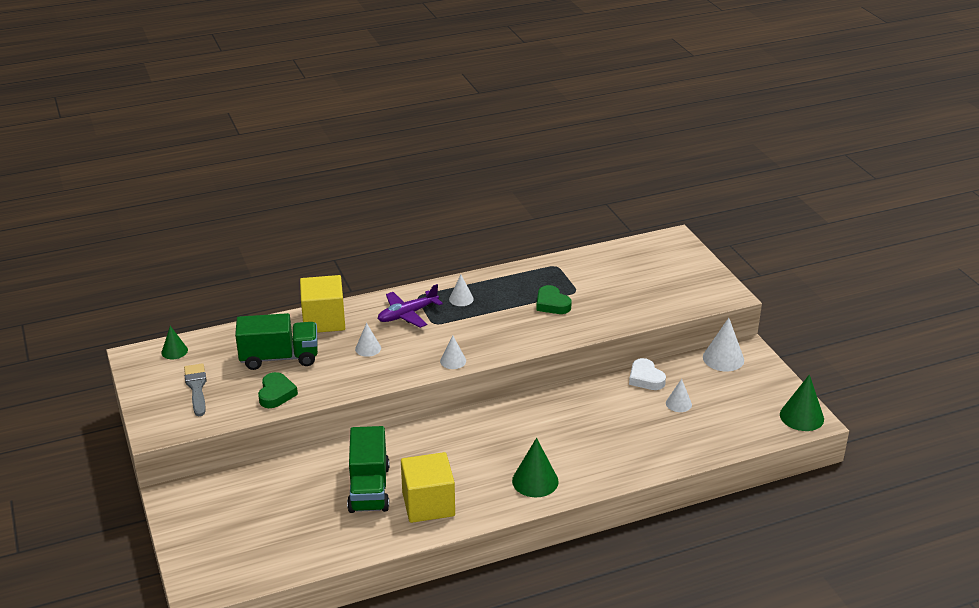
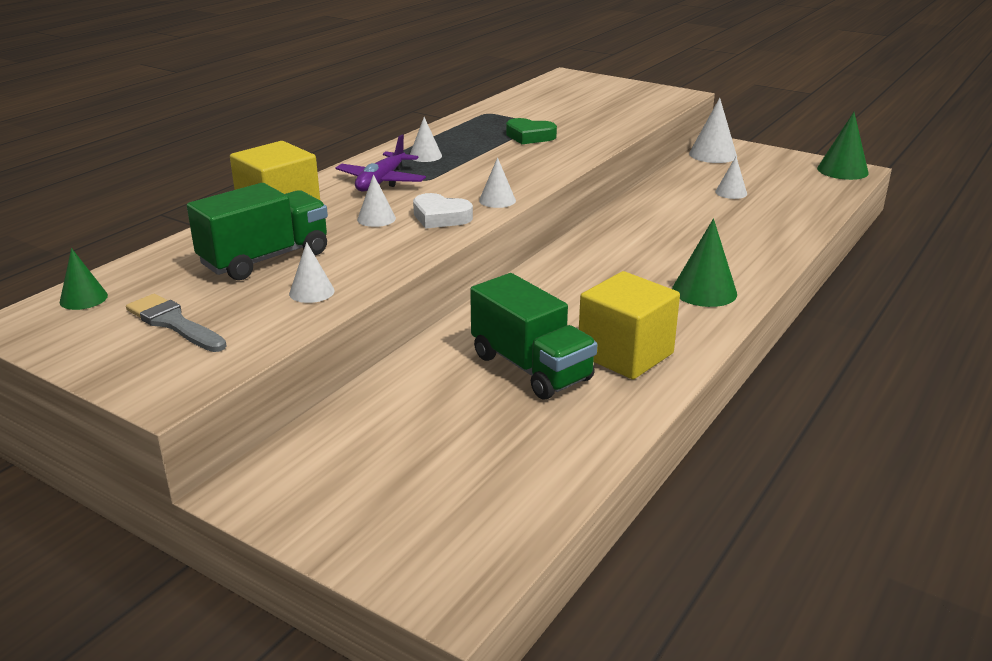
camera: 35 degrees left, 5 degrees down
(276, 394) = (311, 292): green heart -> white cone
(645, 378) = (671, 185): white heart -> white heart (440, 217)

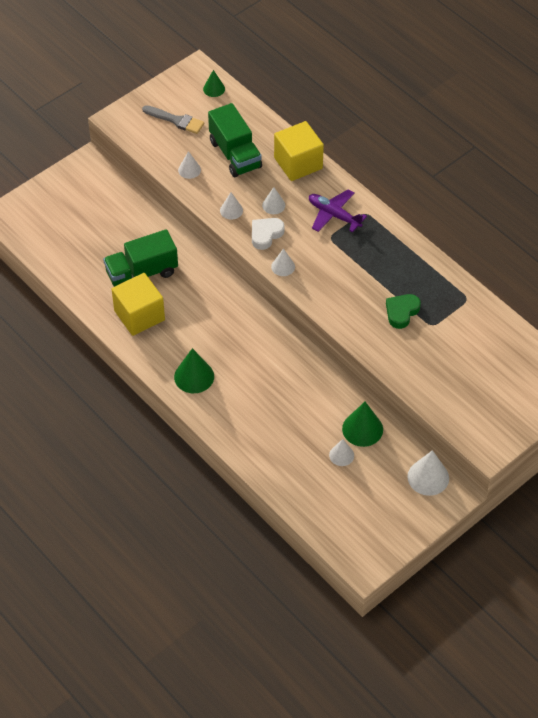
camera: 105 degrees right, 25 degrees up
(174, 323) = (176, 120): grey brush -> grey brush turned 60 degrees clockwise
(425, 156) = (376, 244): white cone -> white cone (231, 210)
(842, 170) = (366, 556): green cone -> green cone (362, 429)

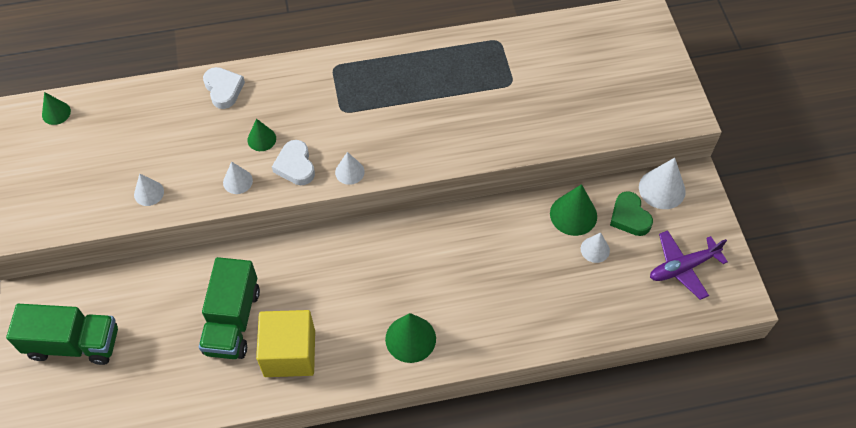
camera: 60 degrees left, 5 degrees up
(176, 120) = (67, 171): grey brush -> none
(235, 154) = (164, 139): green truck -> green truck (74, 343)
(273, 205) = (261, 139): white cone -> green cone
(298, 163) = (223, 89): yellow cube -> white heart
(334, 215) = (316, 93): purple plane -> purple plane (683, 267)
(401, 312) = (480, 100): green heart -> green heart (629, 217)

